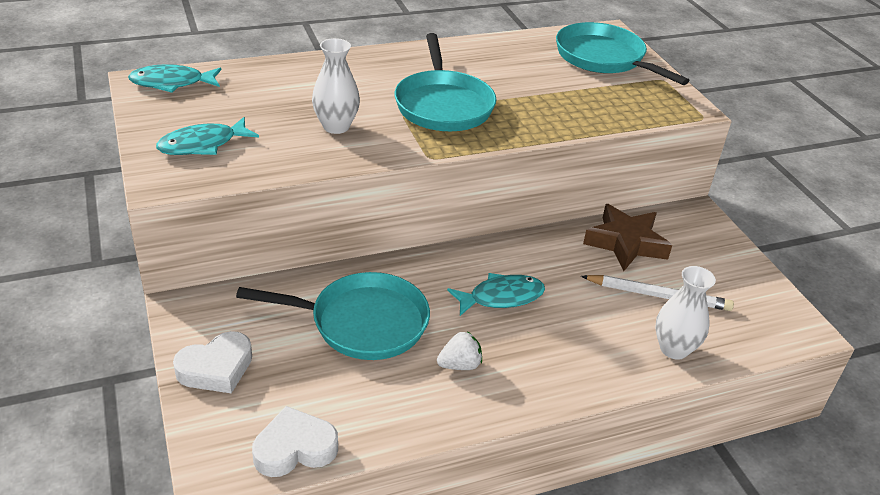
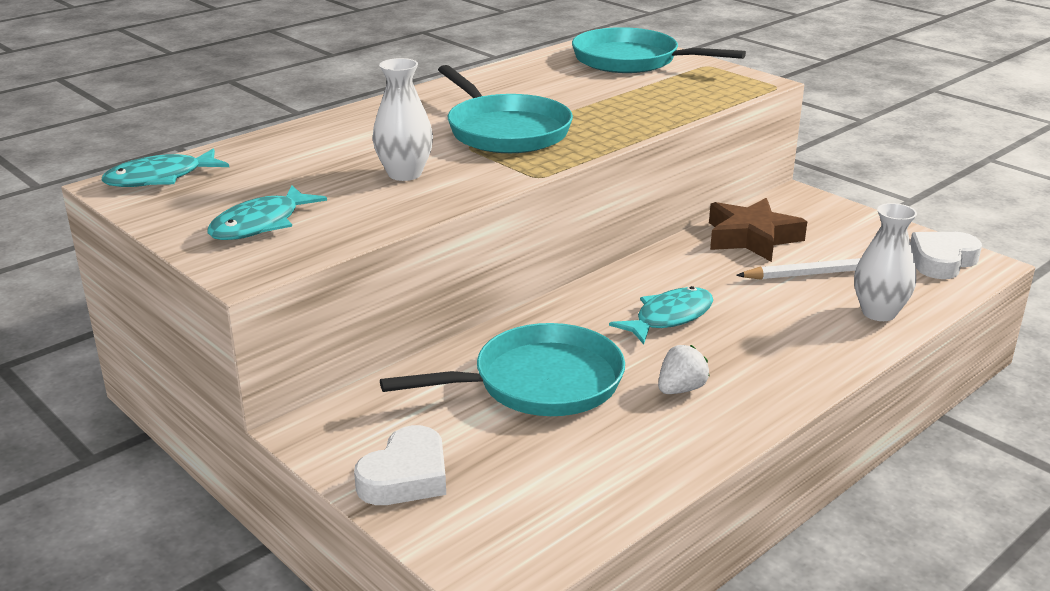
camera: 20 degrees left, 10 degrees down
(295, 448) = (569, 522): white heart -> white heart (942, 261)

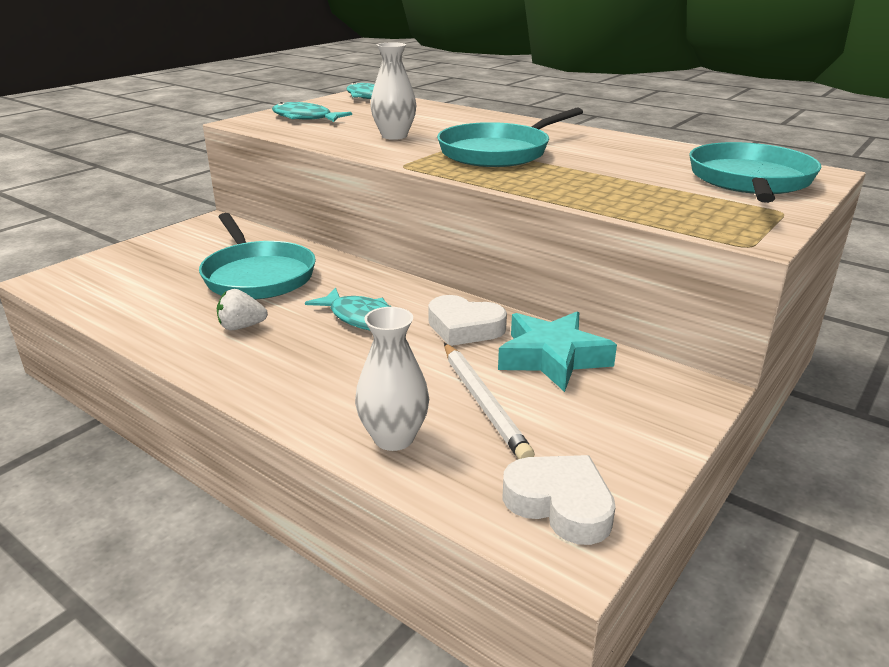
camera: 80 degrees right, 0 degrees up
(406, 476) = (156, 248): white heart -> white heart (464, 328)
(680, 389) = (242, 327): white strawberry -> white strawberry turned 135 degrees clockwise
(751, 238) = (552, 358): brown star -> turquoise star

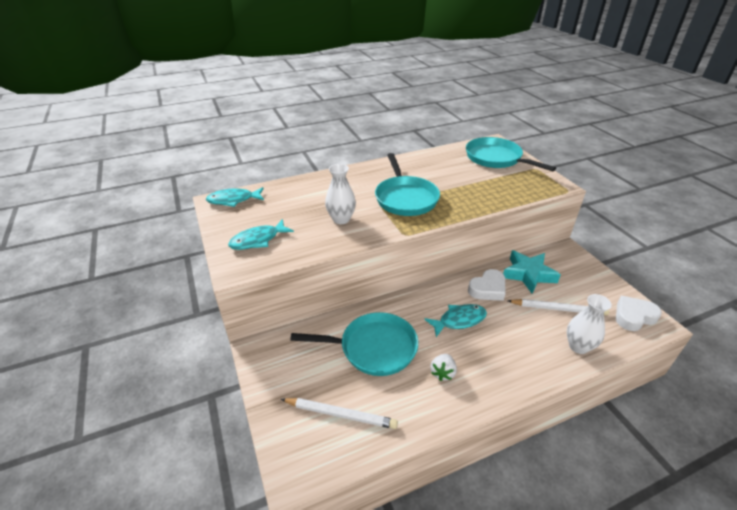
camera: 60 degrees left, 10 degrees up
(137, 282) = (340, 414): none -> white pencil

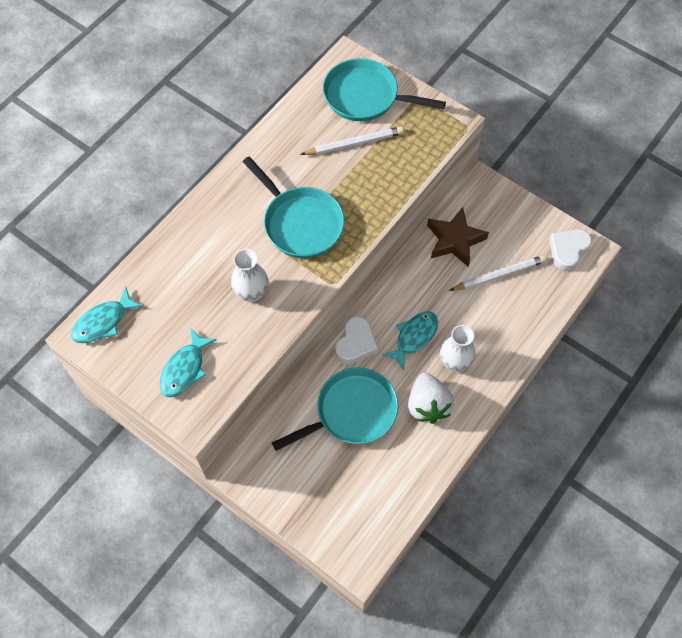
camera: 30 degrees left, 25 degrees up
(340, 414) = (364, 493): white pencil -> white pencil (354, 143)
(443, 373) = (427, 405): white strawberry -> white strawberry, size x1.73
(487, 289) = (423, 281): white heart -> white heart (356, 343)
(528, 274) = (454, 240): turquoise star -> brown star
(578, 346) = (531, 313): white vase -> white vase (454, 362)

